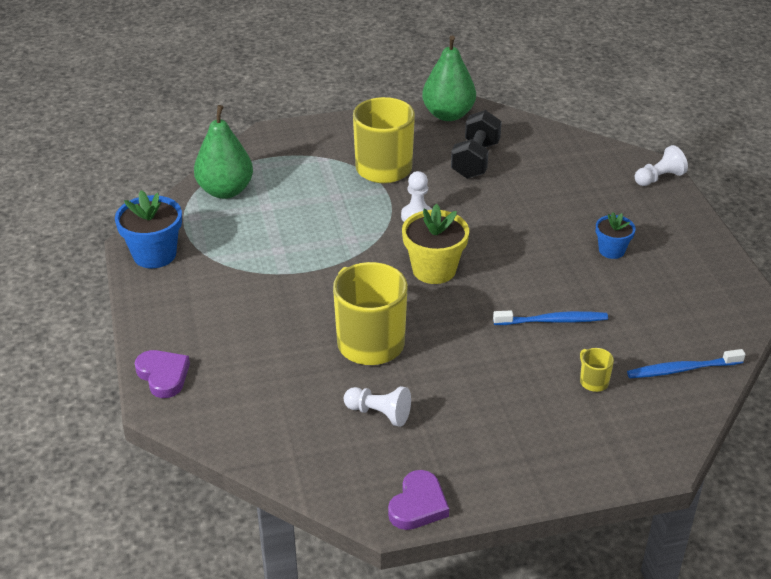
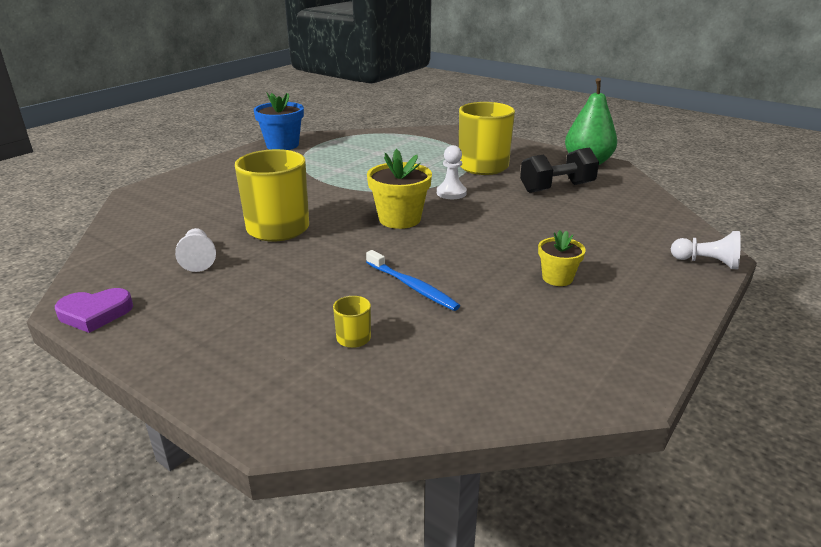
camera: 50 degrees right, 10 degrees down
(163, 375) = (167, 184): purple heart -> none
(225, 191) = (374, 139): green pear -> none
(611, 250) = (557, 278): blue flower pot -> yellow flower pot
(681, 369) = (442, 384): blue toothbrush -> none

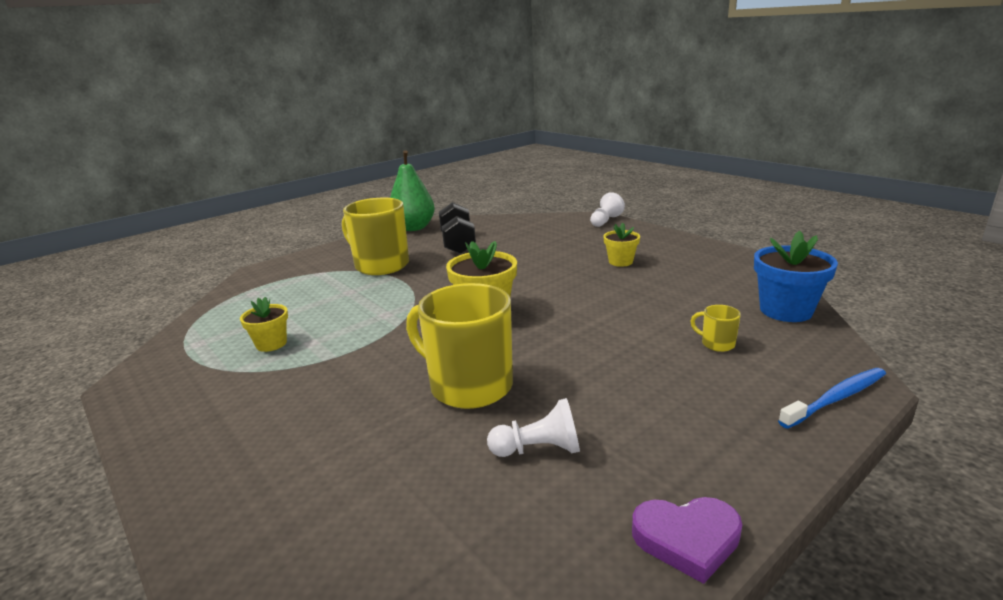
camera: 75 degrees left, 5 degrees down
(95, 313) = (687, 539): purple heart -> purple heart turned 90 degrees clockwise
(282, 145) = (155, 387): blue flower pot -> blue flower pot (785, 310)
(336, 159) = (271, 344): none -> yellow flower pot
(412, 287) = (629, 314): blue toothbrush -> blue toothbrush (836, 398)
(451, 193) = (437, 284): white pawn -> none

